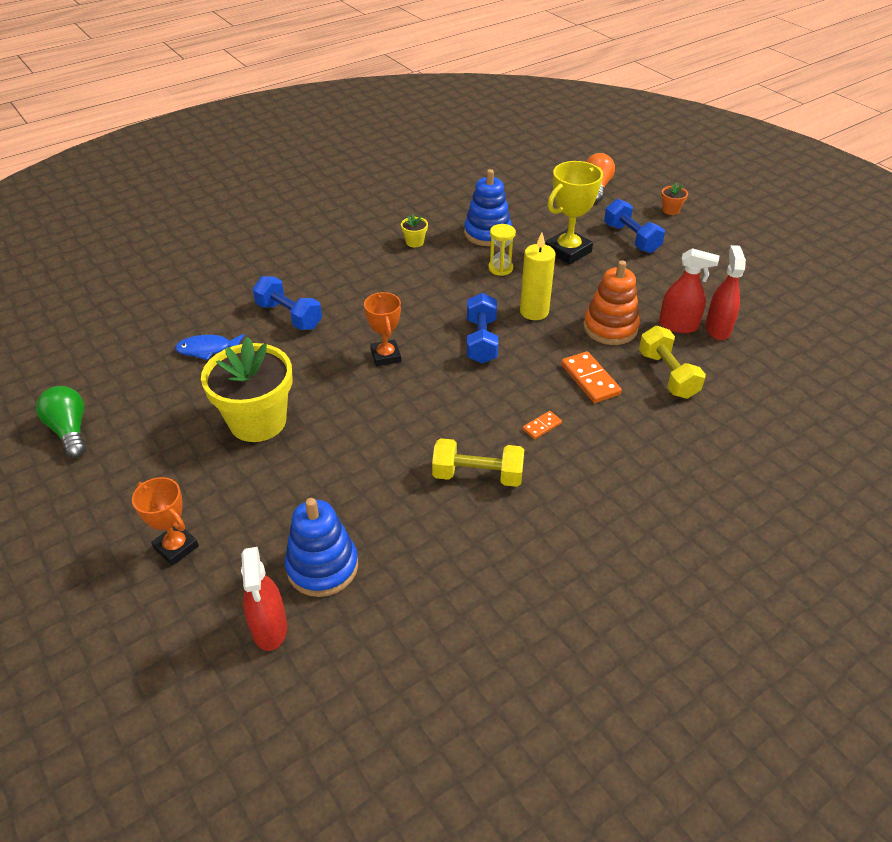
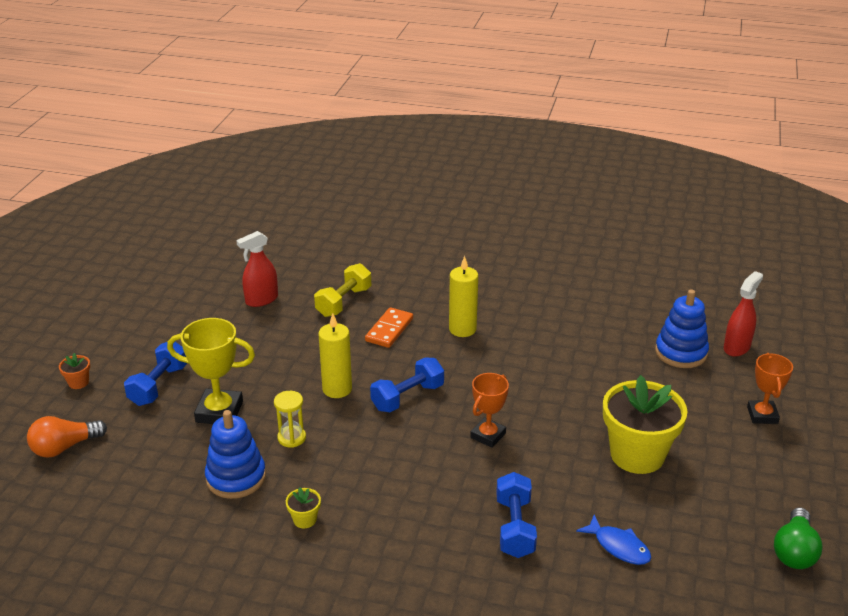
camera: 130 degrees left, 10 degrees down
(477, 475) = (538, 334): yellow dumbbell -> none
(542, 426) = (462, 329): orange domino -> yellow candle
(610, 328) = (316, 344): orange stacking toy -> none
(678, 325) = (277, 317): red spray bottle -> none

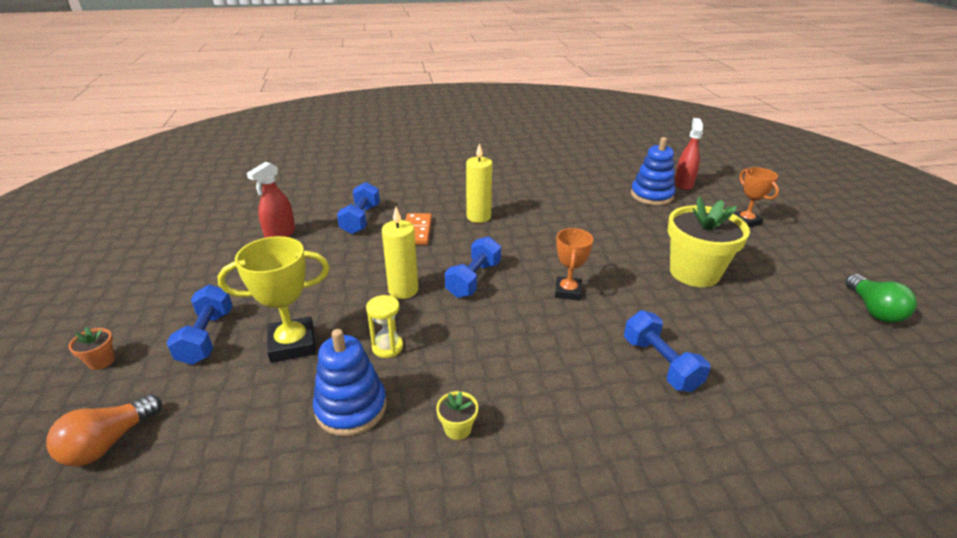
camera: 25 degrees left, 0 degrees up
(344, 302) = (361, 219): yellow dumbbell -> blue dumbbell
(618, 546) = (755, 351): blue fish -> none

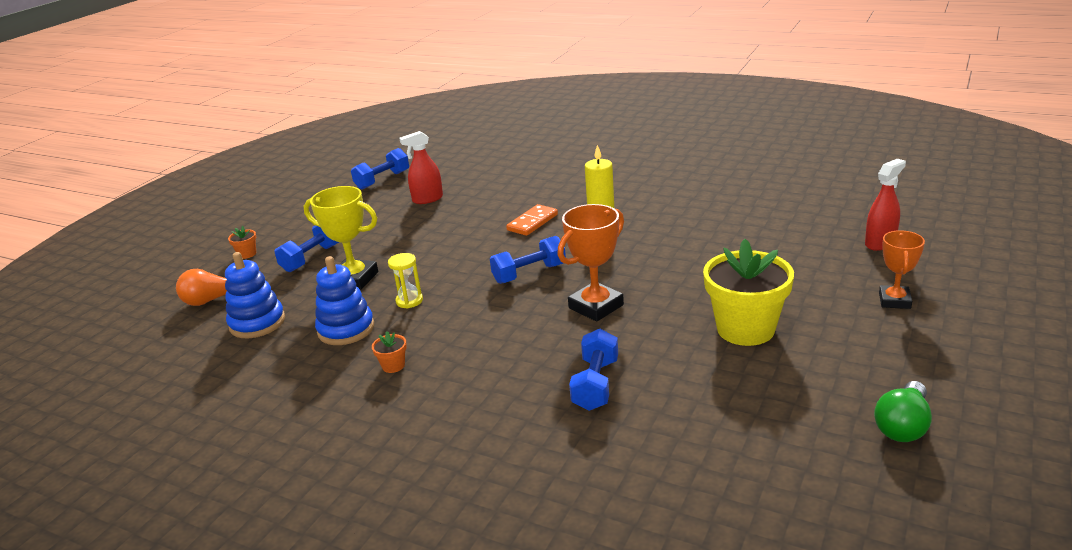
camera: 40 degrees right, 5 degrees down
(361, 219) = (499, 202): blue dumbbell -> blue dumbbell (382, 180)
(403, 290) = (466, 265): yellow candle -> none
(457, 428) = (393, 366): yellow flower pot -> orange flower pot
(568, 291) = (596, 306): orange trophy -> orange trophy, size x1.51
(651, 195) = (817, 246): blue stacking toy -> blue stacking toy (257, 323)

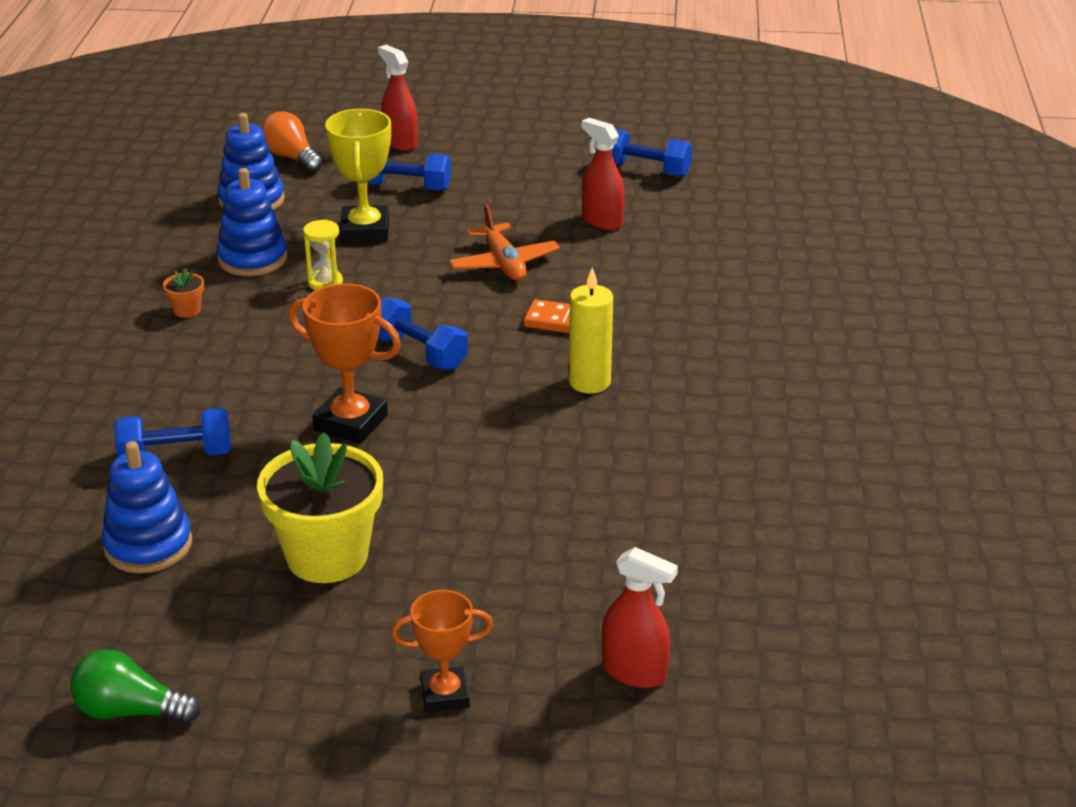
camera: 65 degrees right, 5 degrees up
(247, 254) = (400, 142): orange flower pot -> red spray bottle
(447, 234) = (504, 264): none -> orange plane
(706, 405) = (148, 545): none -> blue stacking toy

